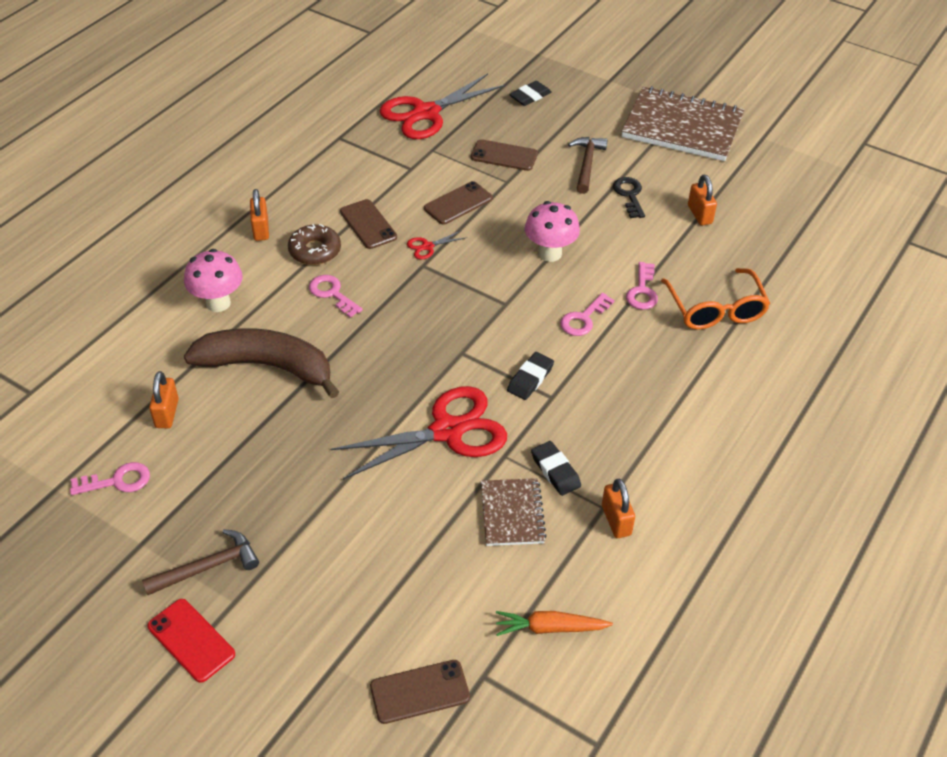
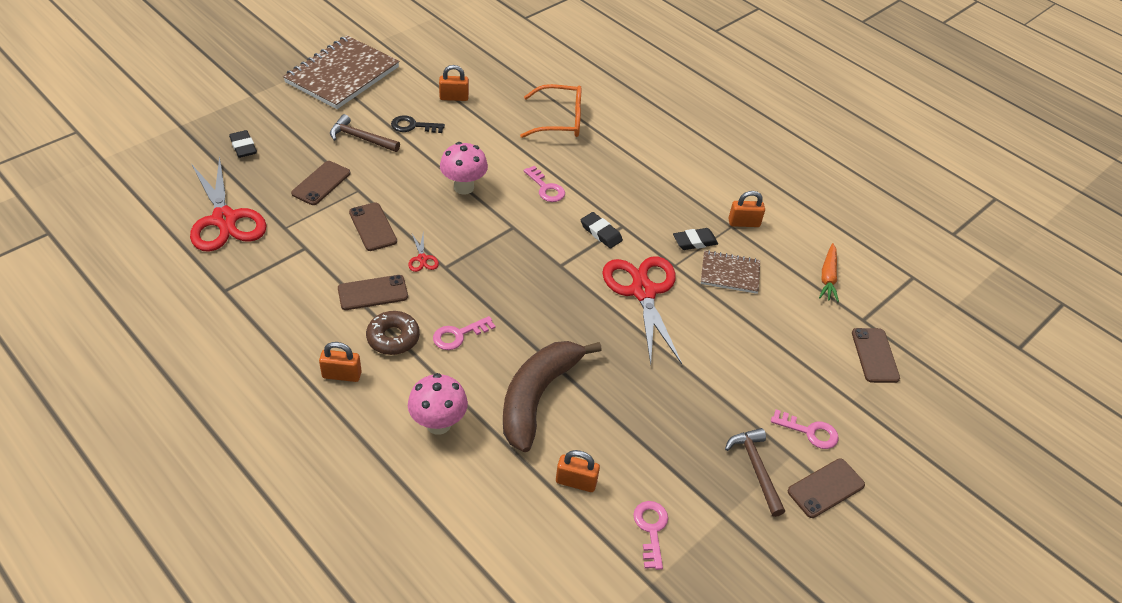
camera: 80 degrees left, 0 degrees up
(191, 640) = (826, 488): red phone -> brown phone
(642, 291) = (527, 150): pink key -> pink key (809, 432)

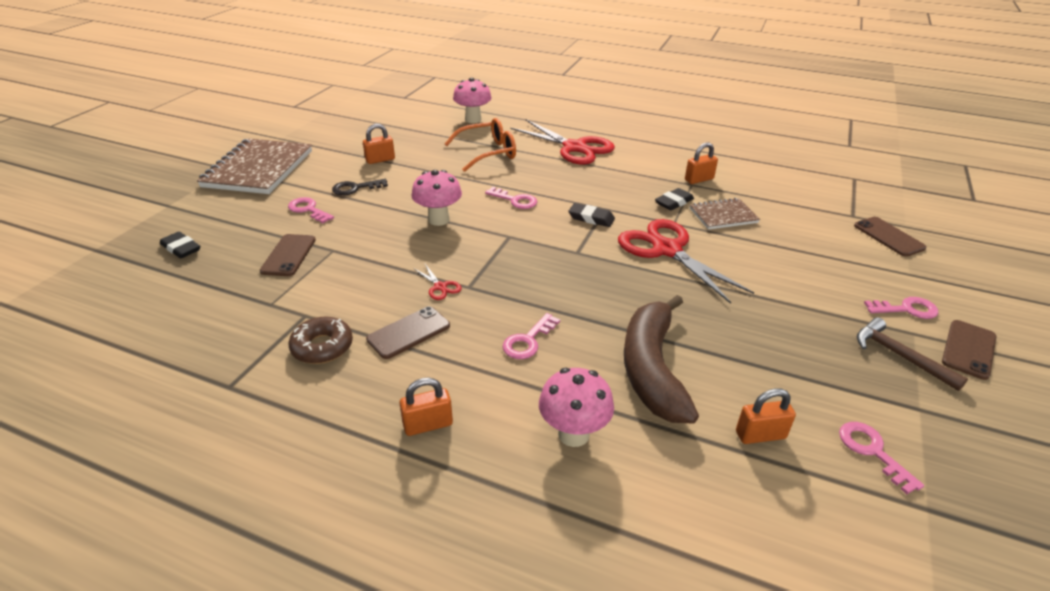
camera: 20 degrees left, 10 degrees down
(225, 219) = (192, 317): red scissors -> red scissors (574, 147)
(361, 138) = (308, 210): brown hammer -> pink key
(372, 227) = (369, 276): brown phone -> none
(393, 338) = (461, 367): brown donut -> brown donut (322, 347)
(574, 70) = (473, 119): none -> pink mushroom
(828, 277) = (797, 196): orange carrot -> none

